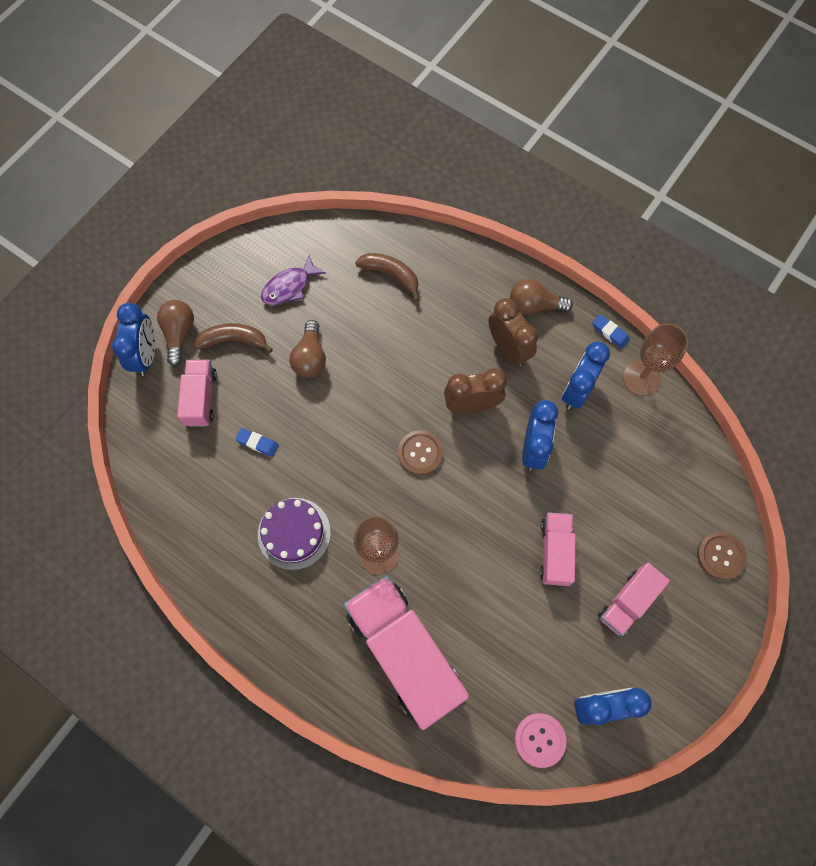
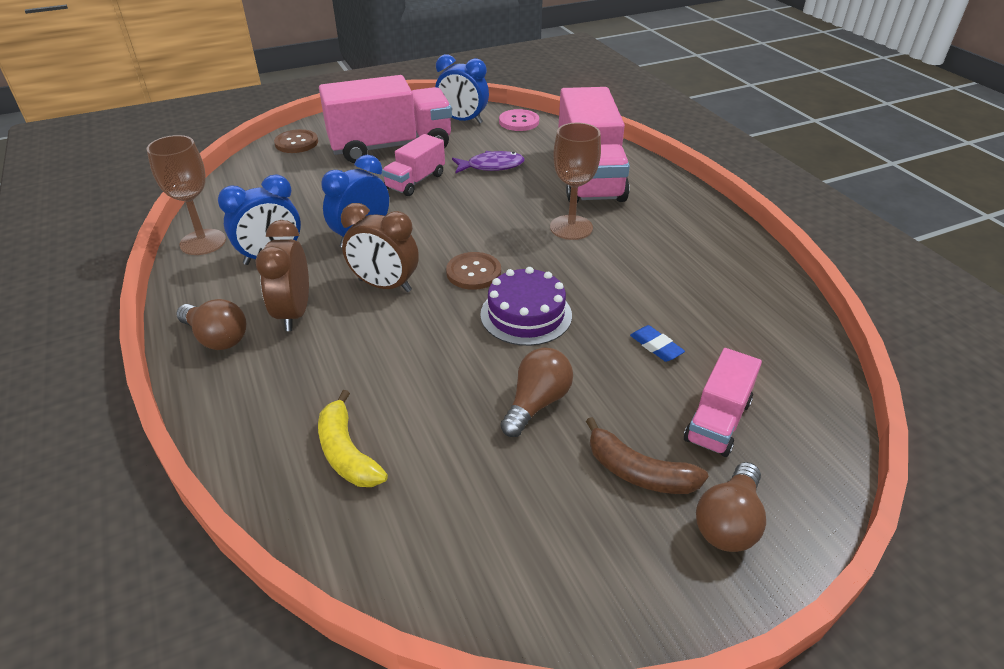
camera: 150 degrees left, 30 degrees down
(146, 355) = (796, 514): blue clock -> none
(289, 287) = (509, 510): purple fish -> purple fish (491, 166)
(294, 533) = (649, 266): purple cake -> purple cake (526, 314)
(391, 275) = (347, 452): brown banana -> yellow banana
(610, 332) = (178, 283): blue eraser -> none
(627, 602) = (390, 146): pink truck -> pink truck, size x1.91

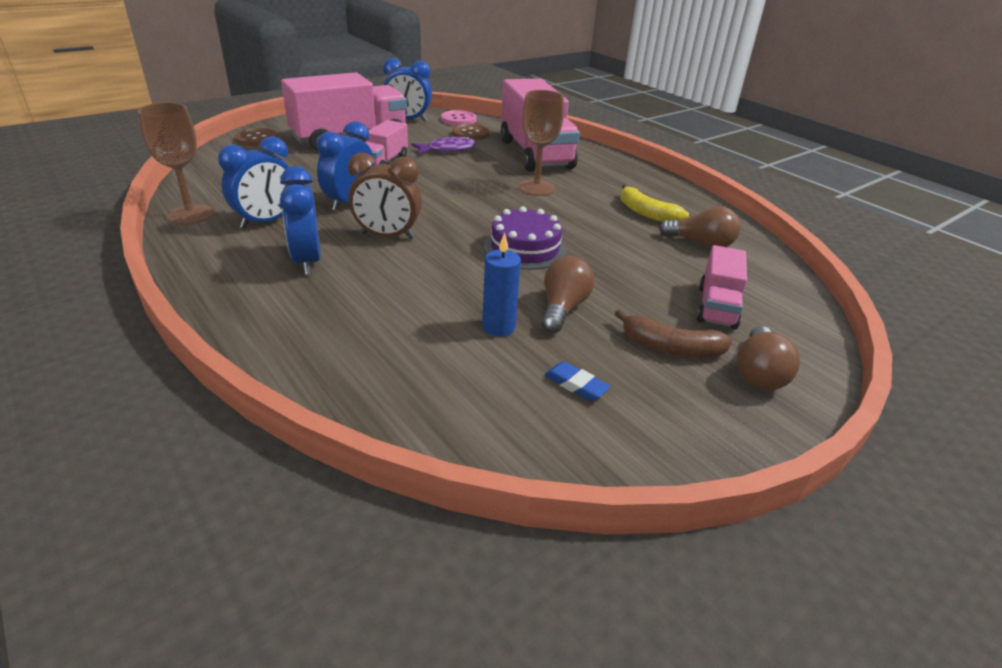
camera: 15 degrees left, 5 degrees down
(217, 338) = (235, 285): brown light bulb -> brown light bulb (701, 244)
(294, 313) = (307, 261): brown clock -> blue clock
(347, 452) = (404, 360): yellow banana -> yellow banana (646, 213)
(458, 420) = (498, 327): none -> blue candle
(473, 272) = (465, 222): brown button -> brown button (470, 133)
(656, 346) = (644, 262): blue eraser -> blue eraser (576, 385)

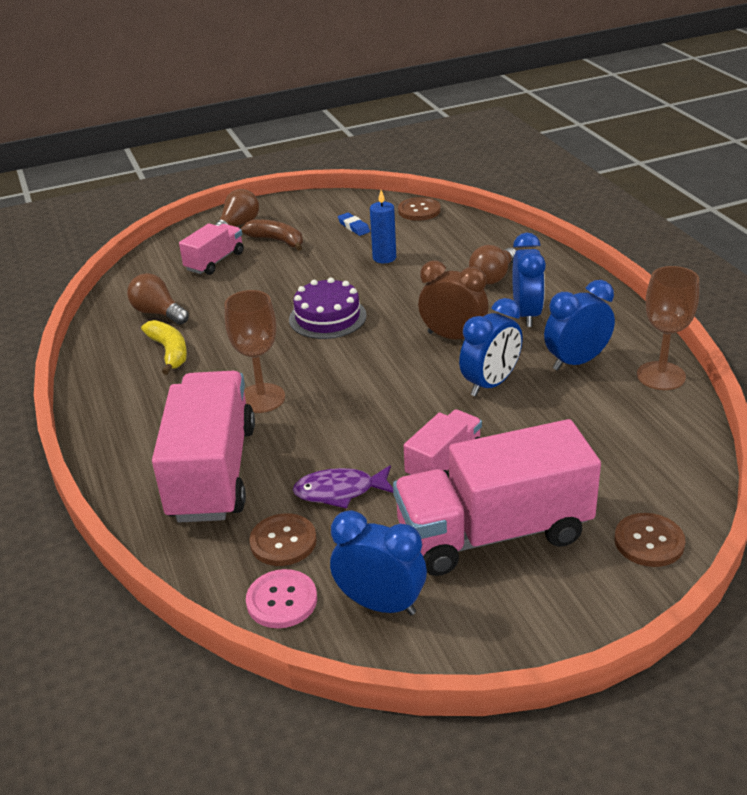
camera: 160 degrees left, 0 degrees up
(481, 437) = (419, 210): none -> brown button
(562, 308) = (330, 267): brown light bulb -> brown light bulb (493, 277)

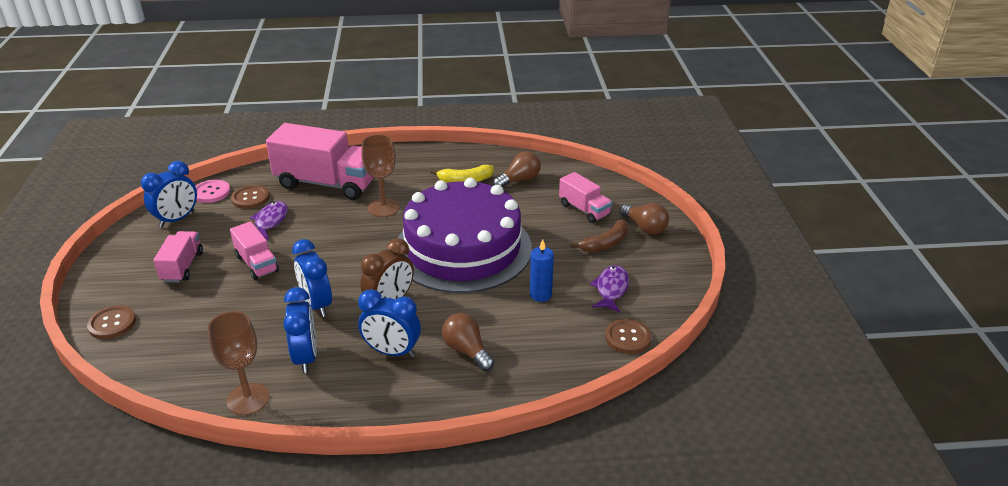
camera: 105 degrees right, 0 degrees up
(327, 317) = (463, 248): purple cake -> purple cake, size x2.22
(354, 227) = (611, 289): blue eraser -> purple fish
(493, 533) = (182, 267): pink truck -> pink truck, size x0.52

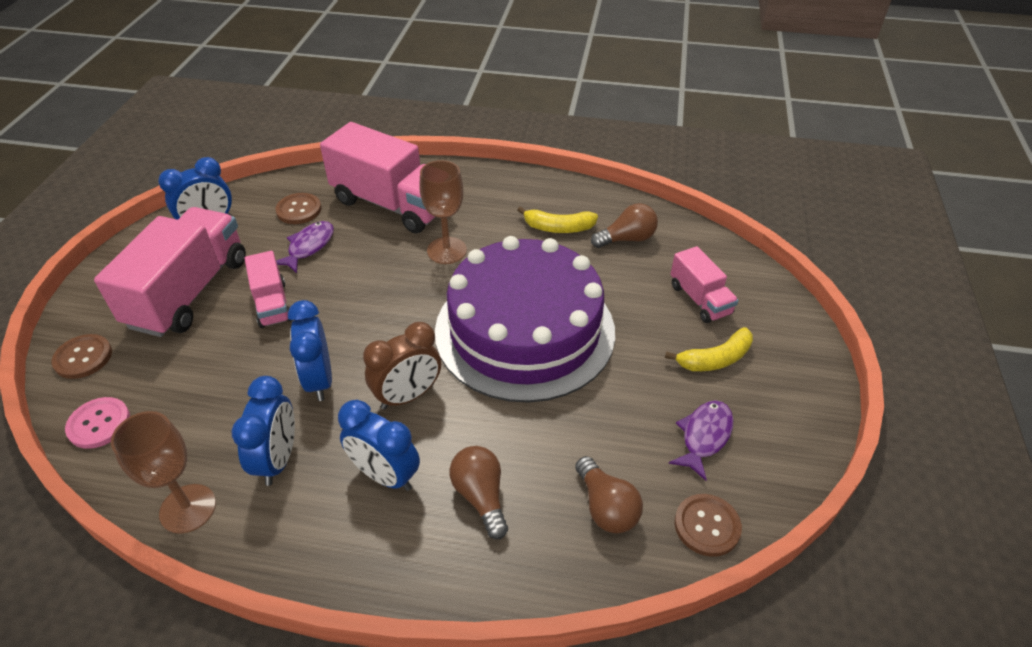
camera: 15 degrees right, 10 degrees up
(182, 267) = (189, 292): pink truck -> pink truck, size x1.91
(211, 192) = (259, 194): pink button -> pink button (99, 424)
(540, 295) = (604, 425): blue candle -> none
(605, 243) = (715, 359): brown banana -> yellow banana
(644, 227) = (776, 343): brown light bulb -> brown light bulb (606, 507)

